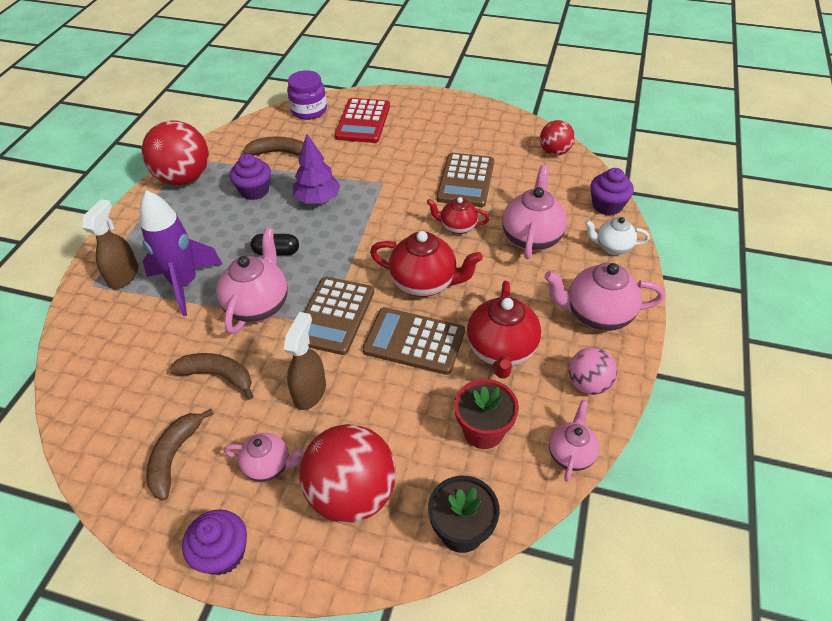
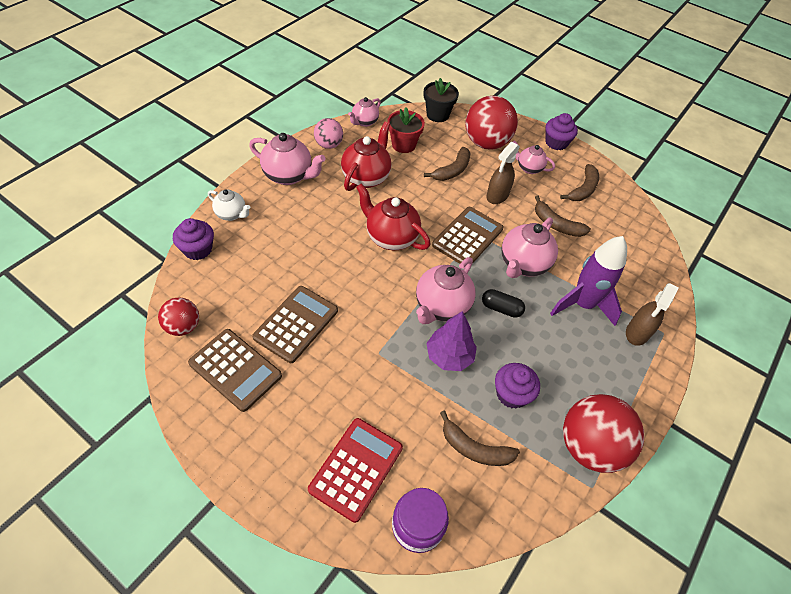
camera: 165 degrees left, 5 degrees up
(389, 411) = (452, 170): none -> brown banana
(414, 341) = (419, 201): brown calculator -> brown calculator (235, 369)
(457, 227) = (337, 276): red teapot -> none
(531, 238) = (285, 244): pink teapot -> pink teapot (441, 307)

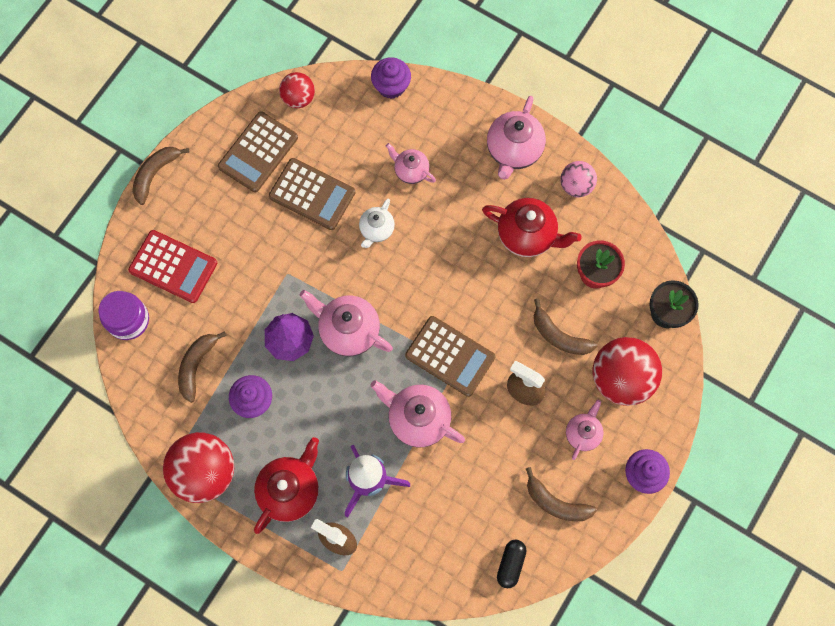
camera: 90 degrees right, 20 degrees up
(231, 214) = (444, 105): white teapot -> white teapot (376, 230)
(364, 122) = (629, 222): pink teapot -> pink teapot (411, 171)
(391, 237) = (436, 272): red teapot -> red teapot (290, 490)
(501, 308) = (353, 392): black capsule -> black capsule (510, 564)
(556, 224) = (487, 462): brown banana -> brown banana (155, 174)

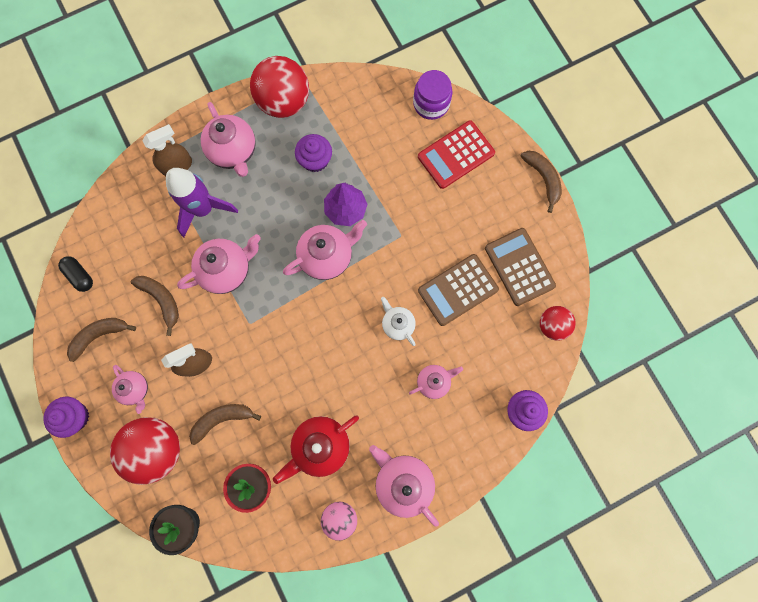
camera: 120 degrees right, 5 degrees up
(197, 366) = (366, 134): brown banana -> brown banana (161, 300)
(290, 490) = (234, 152): red teapot -> pink teapot
(450, 356) = (259, 322): brown calculator -> none

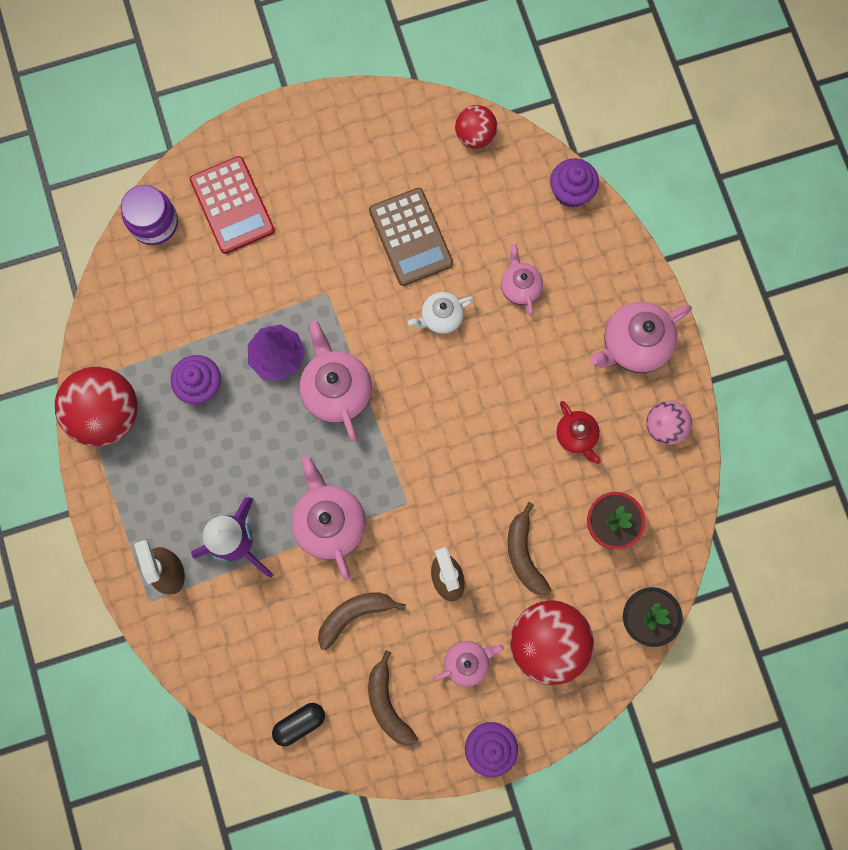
camera: 80 degrees left, 0 degrees up
(234, 152) = (165, 492): pink teapot -> none
(320, 446) = (576, 436): red teapot -> red teapot, size x0.60
(519, 267) = (395, 158): brown calculator -> none
(543, 179) = (287, 107): brown banana -> none

